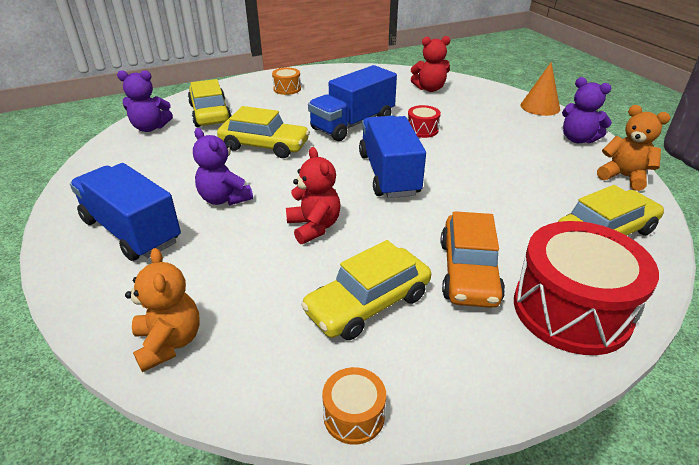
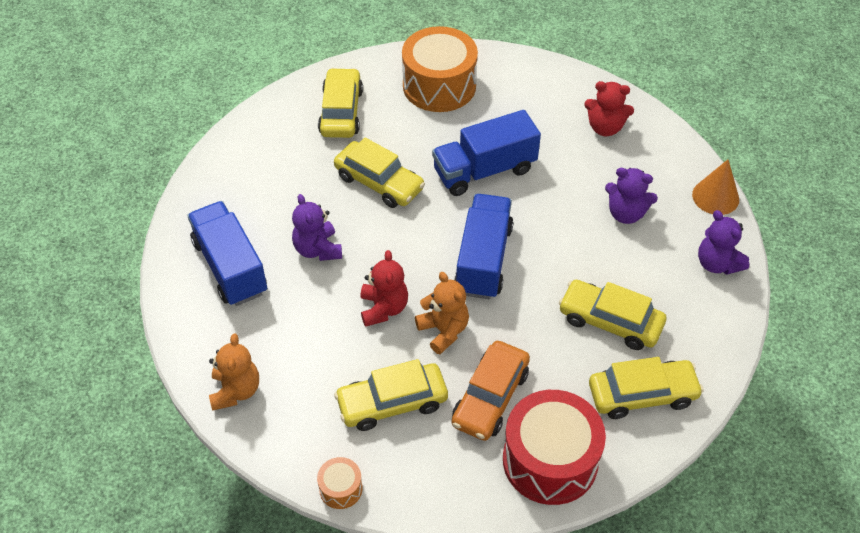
camera: 20 degrees right, 15 degrees up
(150, 128) = (275, 121): purple teddy bear -> purple teddy bear (626, 213)
(287, 89) = (439, 85): orange drum -> orange drum, size x2.24
(422, 130) = (554, 201): red drum -> none
(530, 190) = (610, 321): none -> yellow car
(623, 177) = (721, 332): orange teddy bear -> orange teddy bear (443, 330)

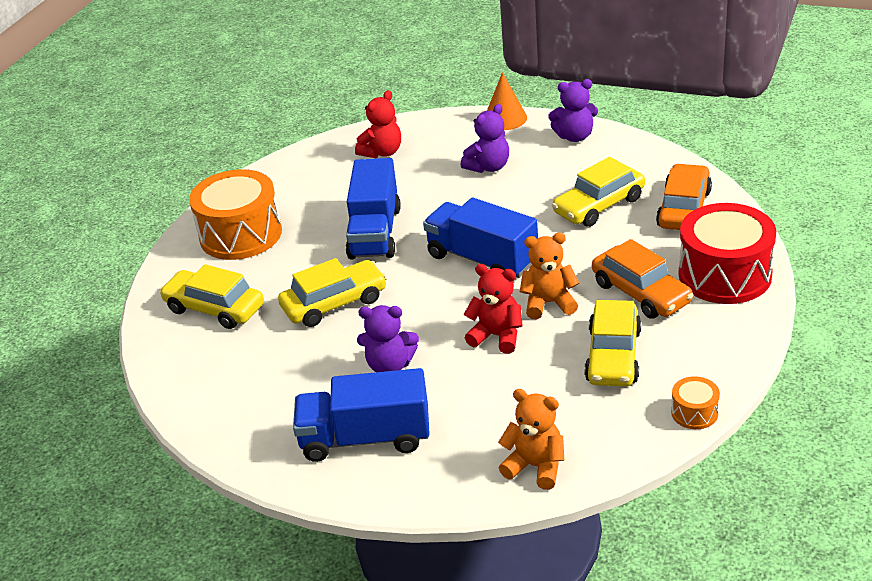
camera: 60 degrees left, 15 degrees down
(642, 395) = (684, 209): yellow car -> orange car

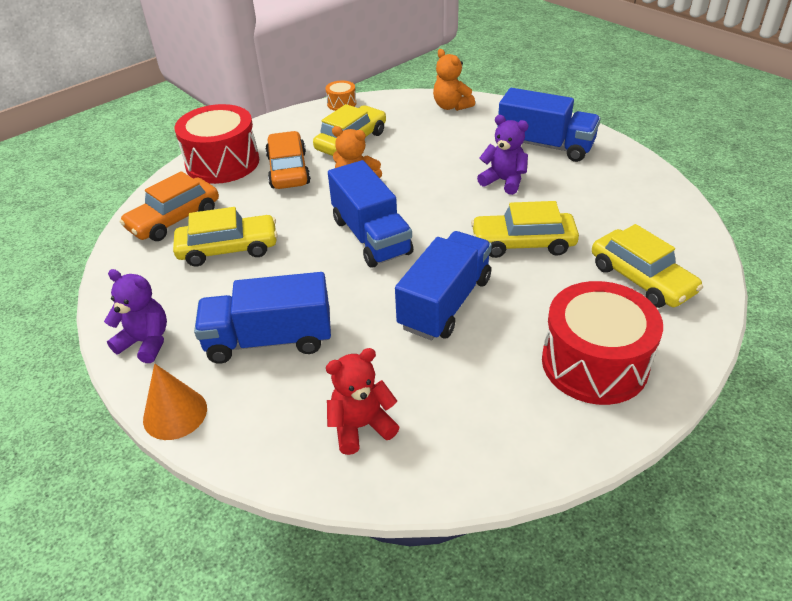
camera: 155 degrees left, 5 degrees up
(241, 234) = (594, 363): orange drum -> red drum
(488, 167) = (269, 340): purple teddy bear -> blue truck
(497, 336) = (413, 175): red teddy bear -> none

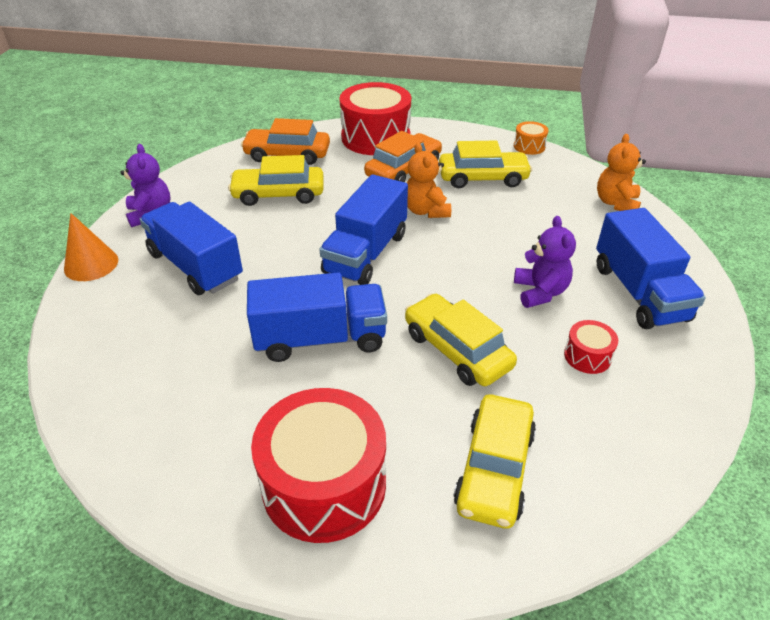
camera: 50 degrees right, 0 degrees up
(228, 249) = (278, 194): yellow car -> yellow car turned 135 degrees clockwise
(361, 426) = (135, 362): red teddy bear -> none
(580, 194) = (587, 356): none -> red drum

